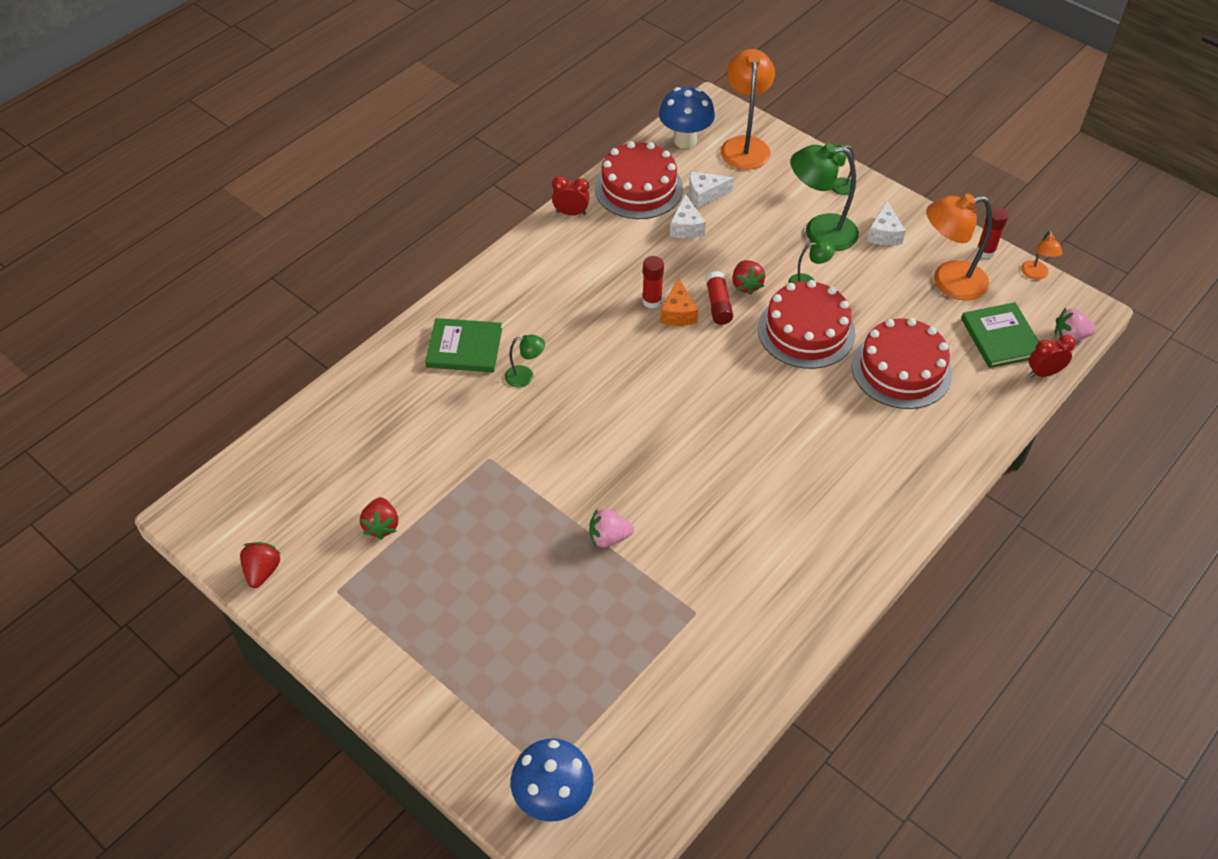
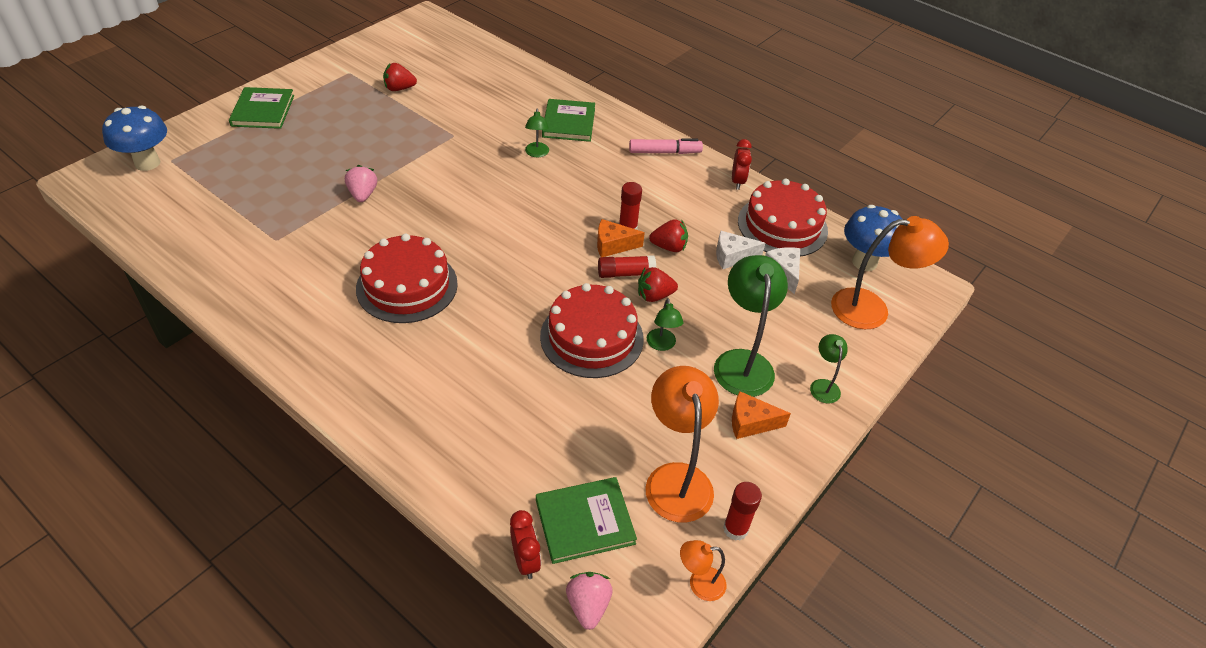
camera: 85 degrees right, 5 degrees down
(262, 571) = (373, 45): red strawberry -> red strawberry (669, 247)
(429, 681) = (263, 110): none -> green book
(521, 266) = (664, 152): none -> pink marker
(884, 234) = (750, 423): white cheese -> orange cheese
(901, 369) = (536, 413): red cake -> red cake (407, 286)

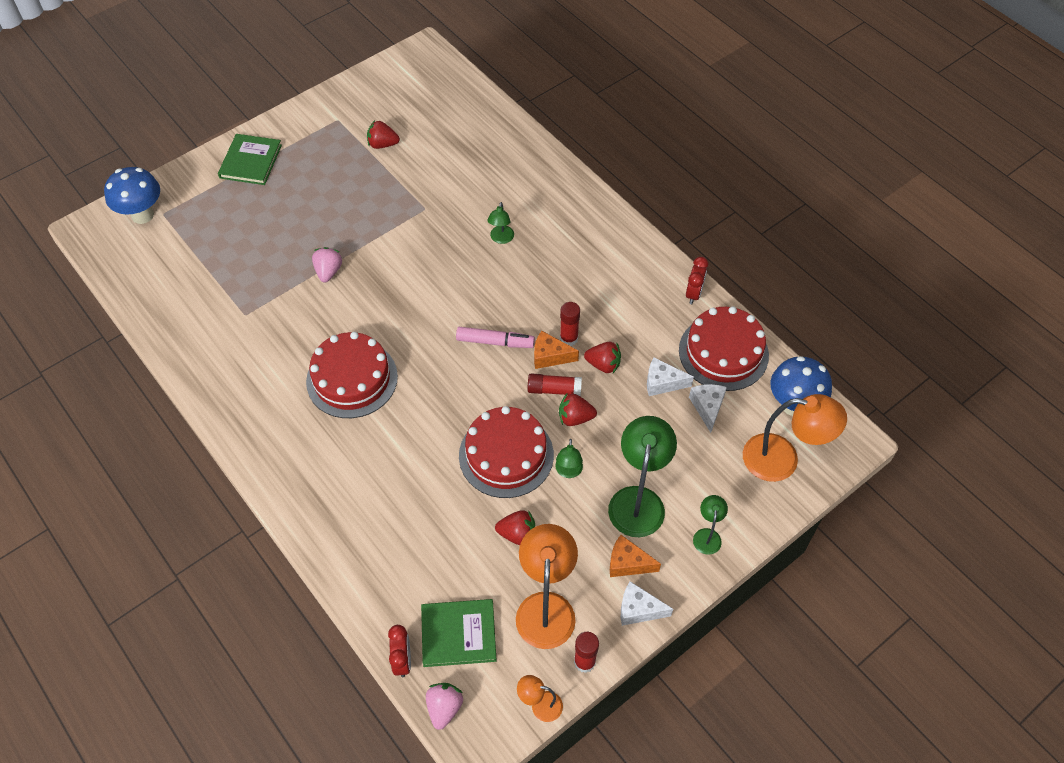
camera: 15 degrees right, 10 degrees up
(569, 123) = (541, 203): green book -> none
(624, 410) = (517, 534): none -> red strawberry
(664, 152) = (629, 249): pink marker -> pink marker (495, 342)
(776, 466) = (638, 609): none -> white cheese

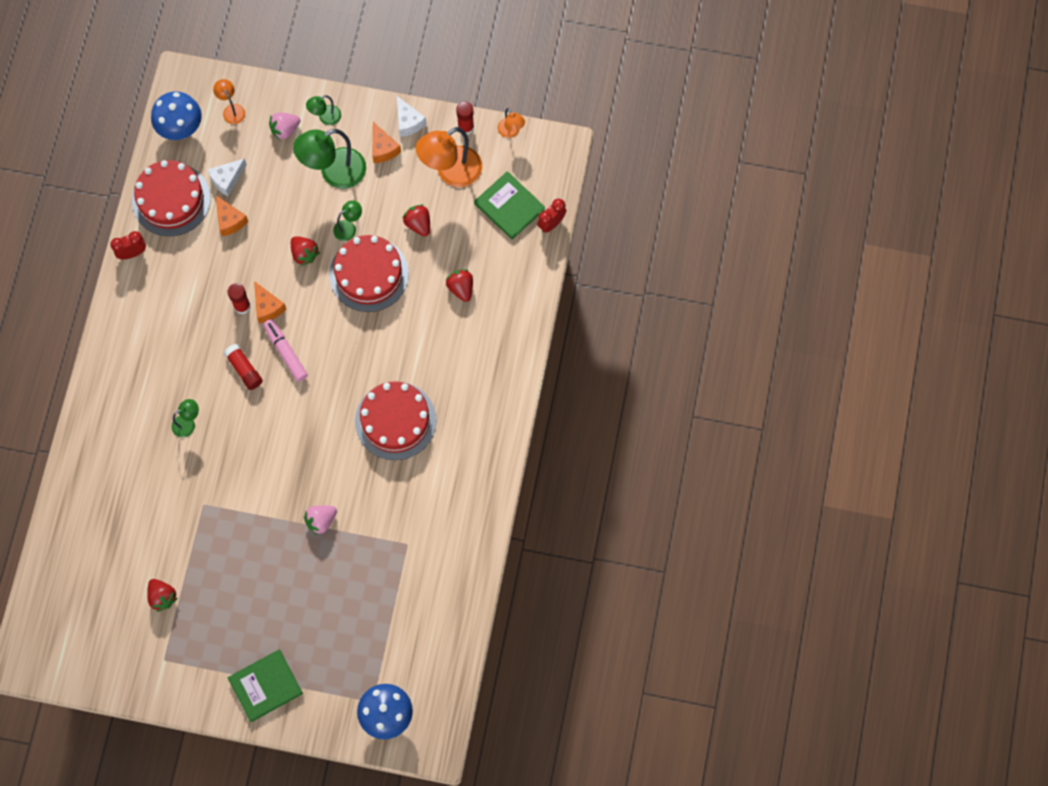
camera: 130 degrees left, 15 degrees up
(444, 708) = (557, 179): pink strawberry -> pink strawberry (285, 130)
(554, 390) = (293, 283): red glue stick -> red glue stick (244, 369)
(603, 364) = (245, 268): red strawberry -> red strawberry (461, 288)
(662, 383) = (230, 220): white cheese -> orange cheese
(782, 460) = (231, 110): orange lamp -> orange lamp, size x0.50

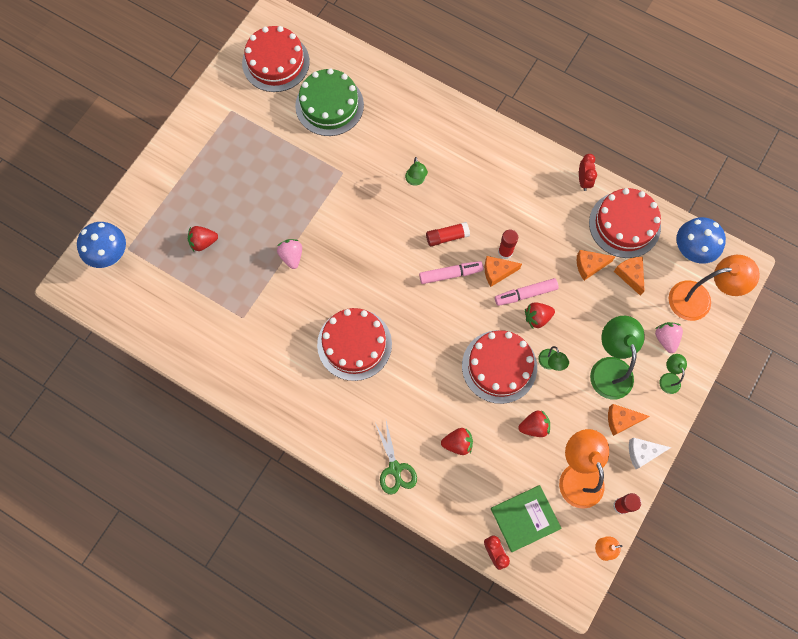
camera: 110 degrees right, 0 degrees up
(84, 634) = (276, 62): none -> red cake
(122, 550) = (329, 105): none -> green cake
(162, 597) = (280, 123): red strawberry -> red strawberry (203, 242)
(227, 179) = (630, 275): white cheese -> orange cheese
(231, 110) = (699, 299): orange lamp -> orange lamp, size x2.02
(265, 686) = (177, 175): green book -> none
(282, 272) = (525, 294): none -> pink marker
(507, 337) = (395, 468): none -> green scissors

